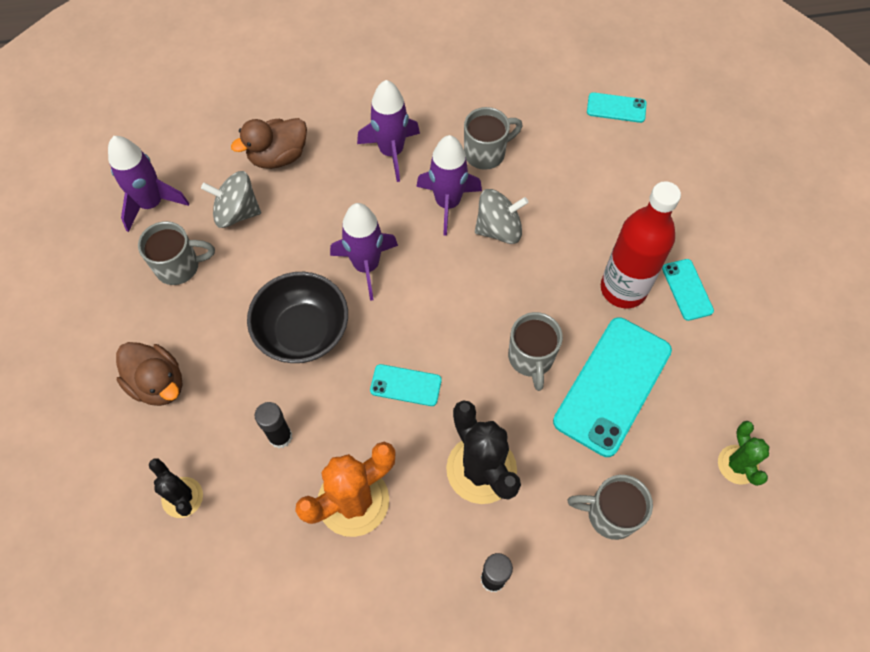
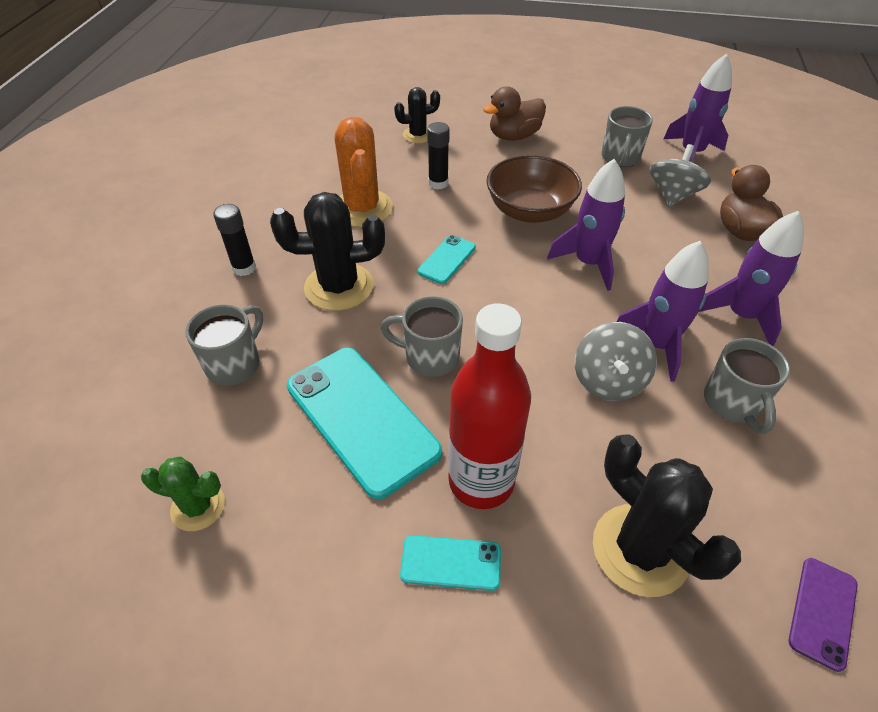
camera: 110 degrees right, 15 degrees down
(303, 331) = (530, 211): black bowl -> brown bowl
(616, 108) = (823, 612): turquoise phone -> purple phone
(624, 192) = (640, 549): none -> black cactus

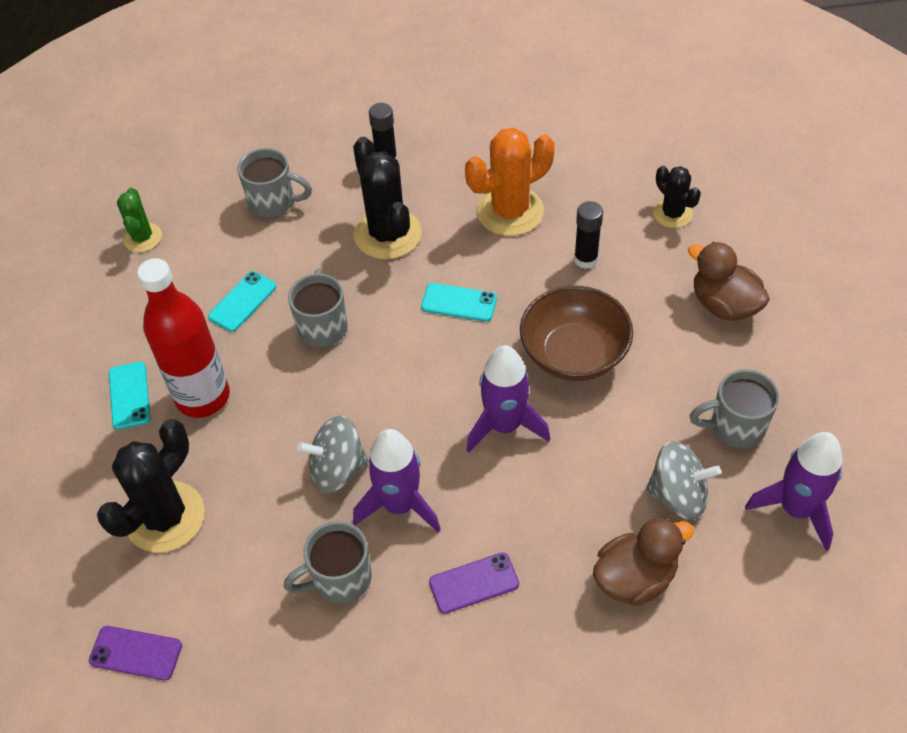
camera: 75 degrees right, 5 degrees up
(361, 418) = (242, 301): turquoise phone -> turquoise phone, size x0.49
(741, 315) = (474, 583): purple rocket -> purple phone

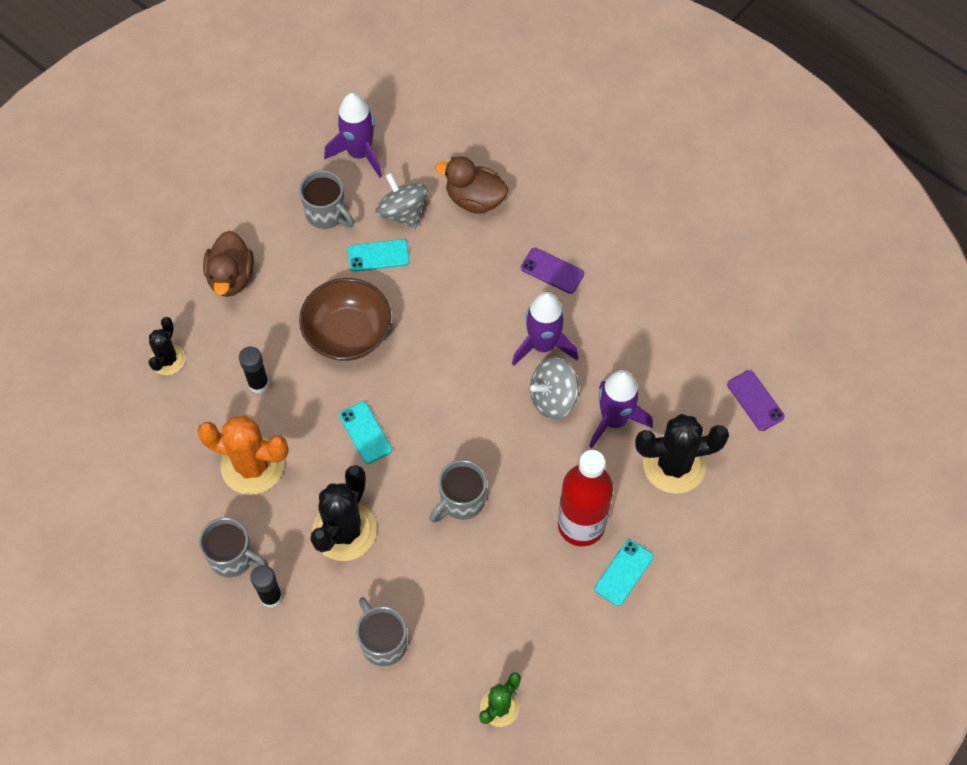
camera: 135 degrees left, 10 degrees up
(242, 301) = (488, 574): turquoise phone -> turquoise phone (378, 256)
(337, 469) = (553, 398): grey spinning top -> grey spinning top turned 120 degrees clockwise
(340, 579) = (615, 337): grey mug -> grey mug (233, 557)
(504, 426) = (437, 332): purple rocket -> purple rocket (614, 420)

